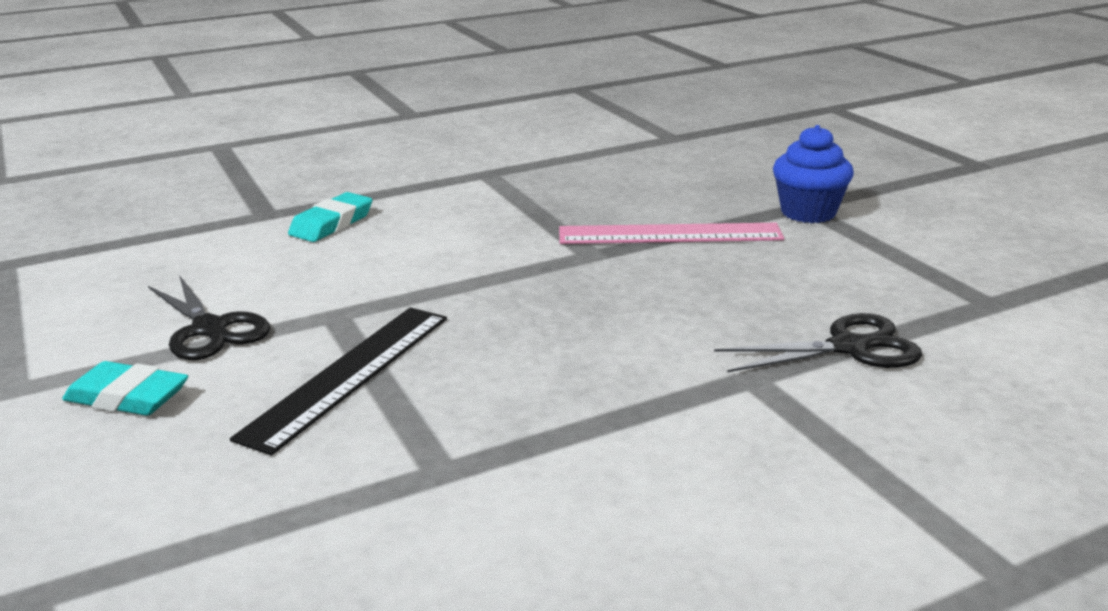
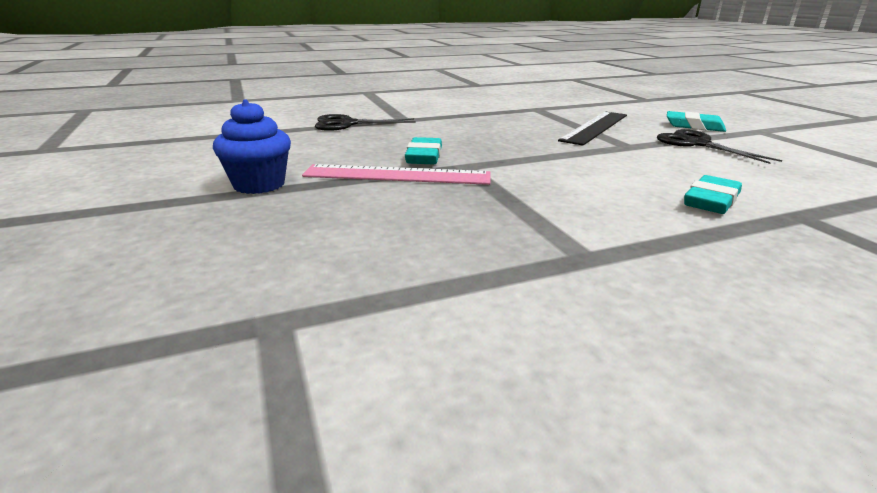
camera: 175 degrees left, 0 degrees up
(653, 267) = (424, 156): none -> turquoise eraser

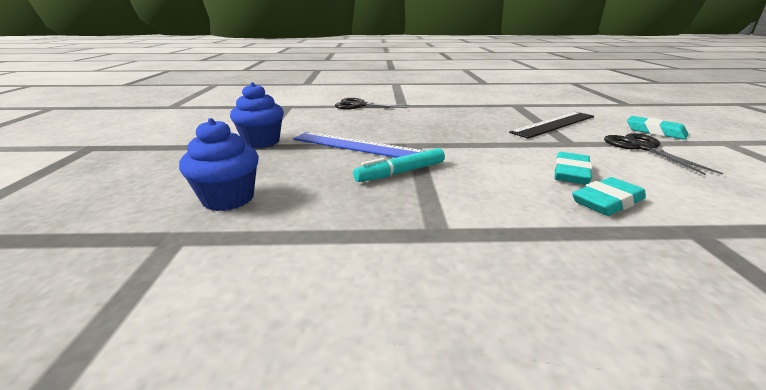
camera: 20 degrees right, 0 degrees up
(294, 263) = (228, 199): none -> blue cupcake
(397, 175) = (357, 146): pink ruler -> blue ruler
(424, 156) = (390, 134): turquoise eraser -> turquoise eraser (571, 173)
(482, 200) = (401, 172): none -> turquoise marker

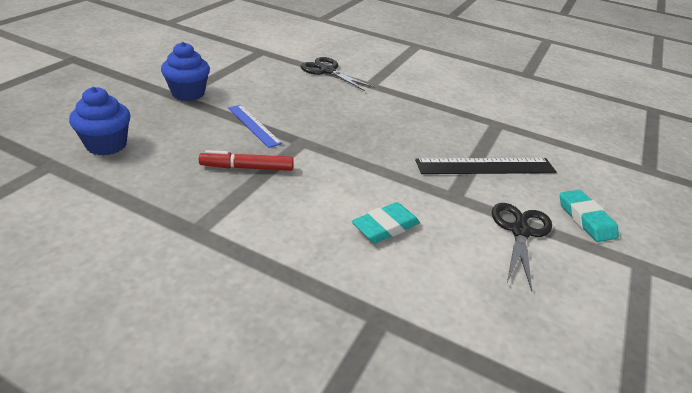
camera: 25 degrees right, 10 degrees up
(357, 146) = (254, 125): blue ruler -> blue ruler, size x0.64
(401, 172) = (247, 168): turquoise marker -> red marker
(607, 202) = (361, 264): turquoise eraser -> none

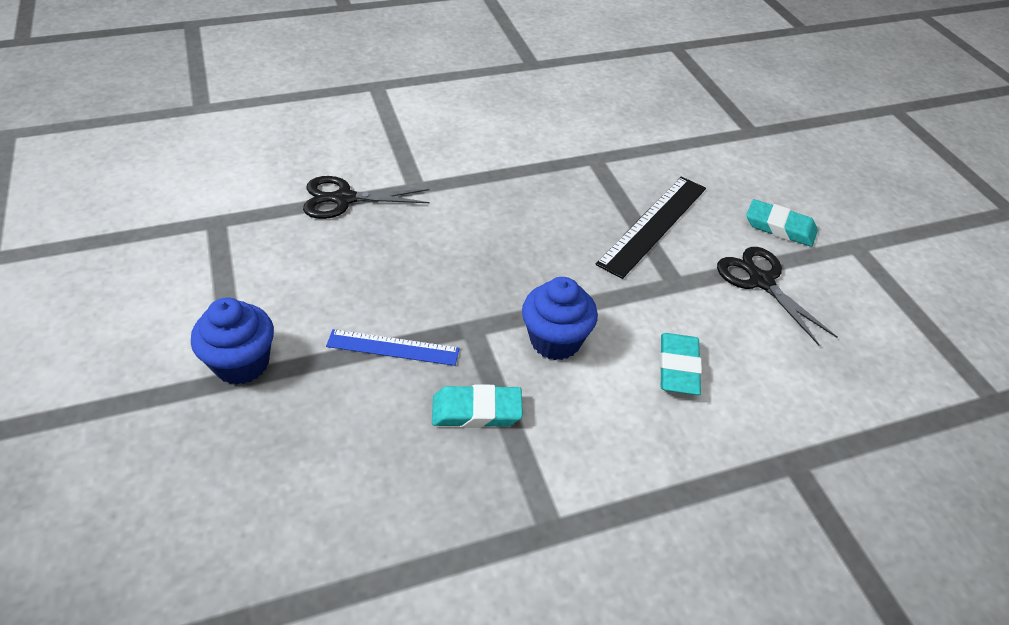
camera: 45 degrees left, 10 degrees up
(106, 145) = (281, 525): blue cupcake -> blue cupcake (555, 340)
(247, 168) = (476, 411): red marker -> turquoise eraser

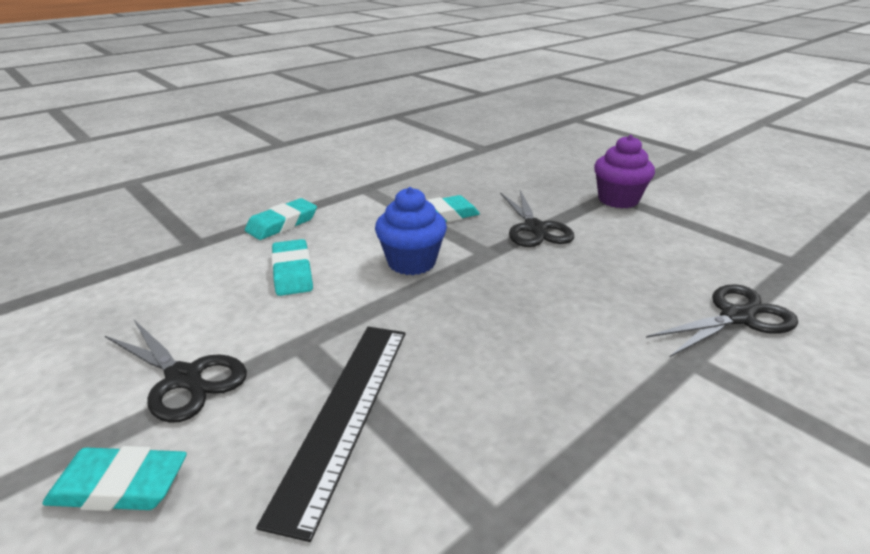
camera: 160 degrees right, 15 degrees down
(242, 363) = (618, 200): blue cupcake -> purple cupcake
(393, 347) = (534, 228): blue ruler -> black scissors
(686, 468) = (282, 224): none -> turquoise eraser

